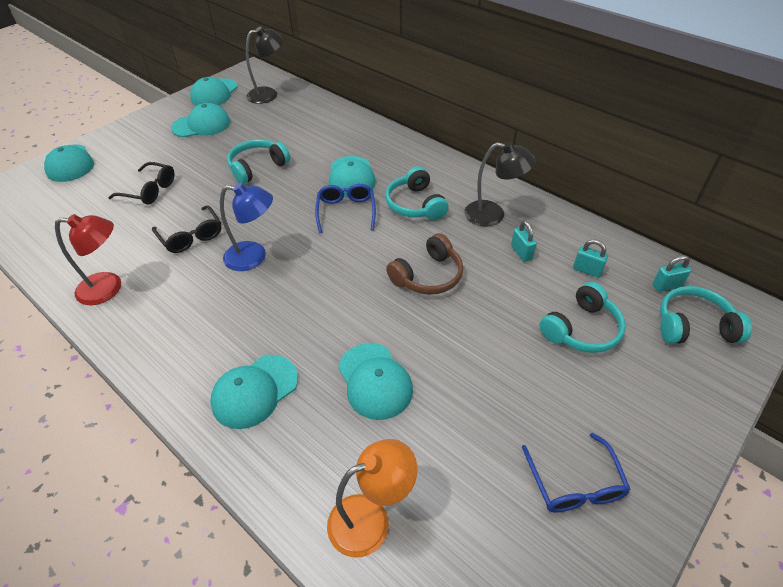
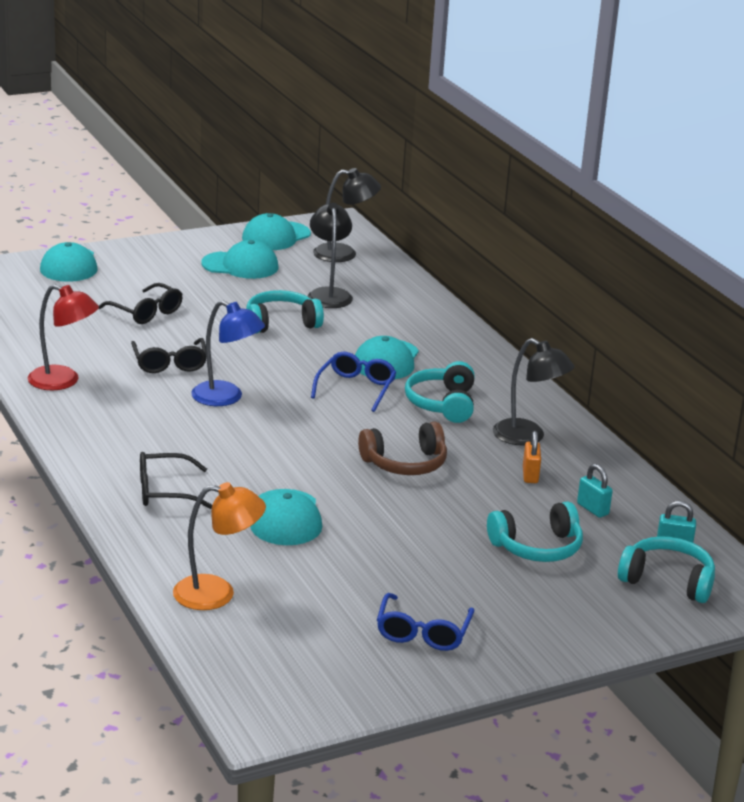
camera: 20 degrees right, 20 degrees down
(254, 391) = (164, 491): turquoise cap -> black glasses
(277, 131) = (329, 294): none -> black lamp
(521, 252) = (530, 475): turquoise padlock -> orange padlock

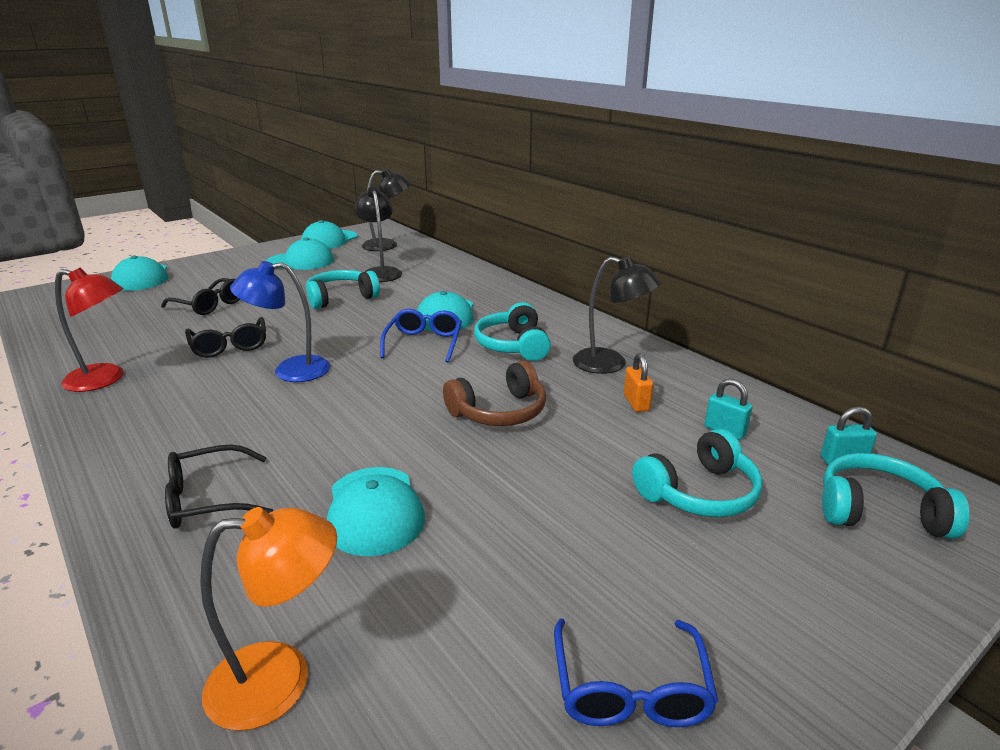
camera: 10 degrees left, 0 degrees up
(226, 398) = (290, 371): blue lamp -> blue lamp turned 150 degrees clockwise

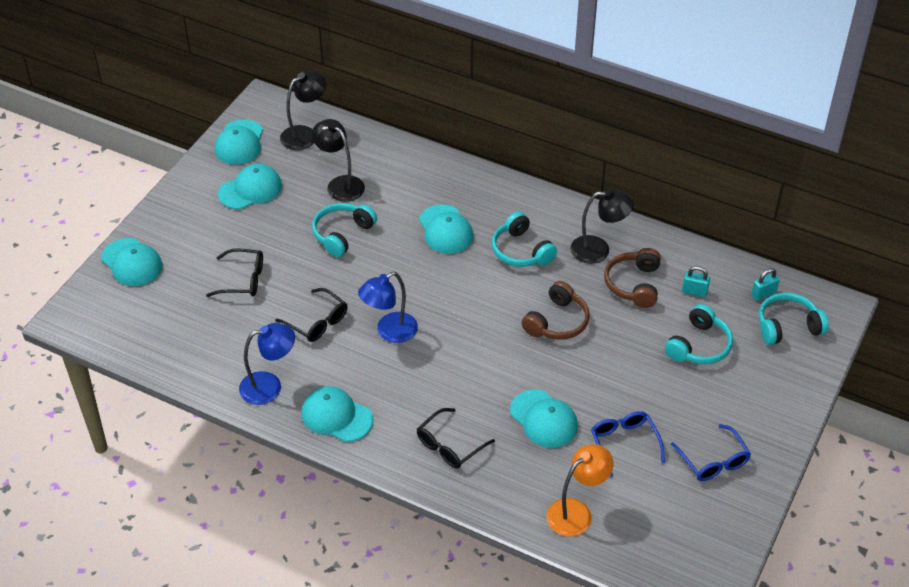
camera: 25 degrees left, 20 degrees up
(105, 379) = (269, 386): red lamp -> blue lamp
(126, 424) = (336, 416): none -> turquoise cap
(424, 343) = (456, 270): blue glasses -> blue glasses (624, 443)
(636, 403) = (634, 284): orange padlock -> brown headphones

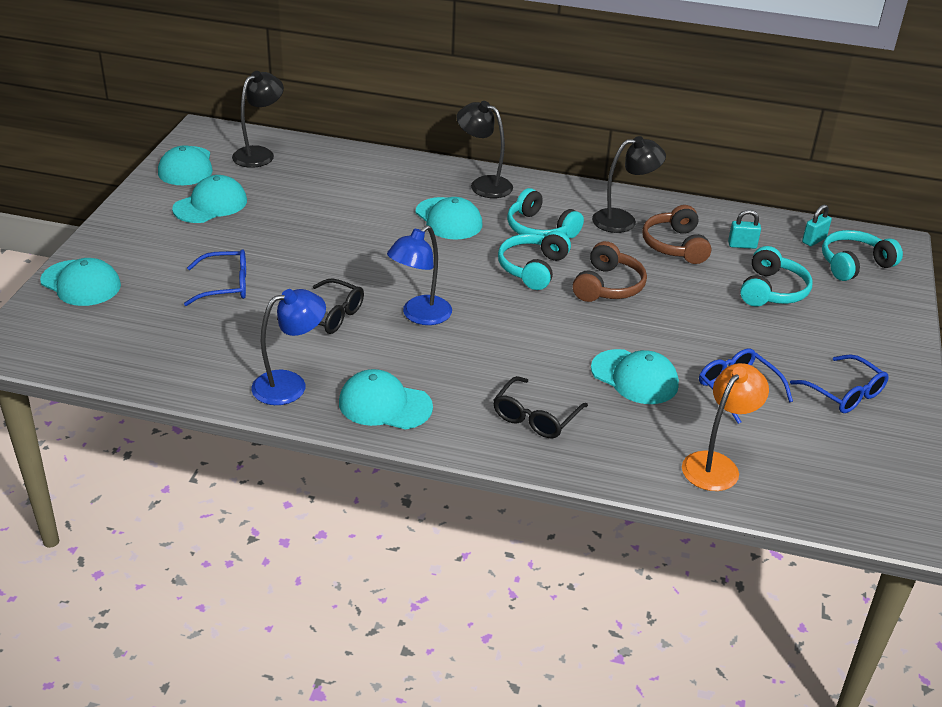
camera: 15 degrees left, 10 degrees down
(243, 280) = (225, 286): black glasses -> blue glasses
(340, 184) = (314, 191): black lamp -> black lamp (483, 184)
(342, 234) = (332, 233): turquoise headphones -> turquoise headphones (533, 268)

